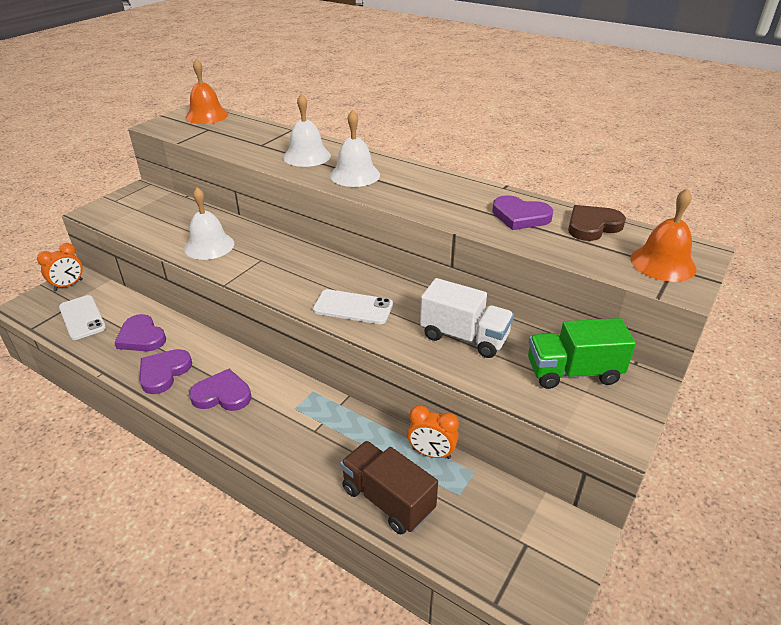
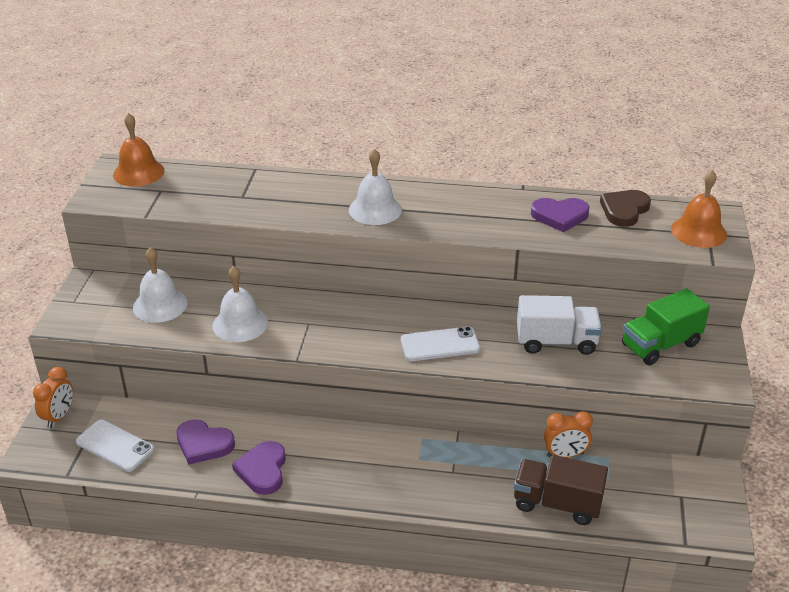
camera: 25 degrees left, 0 degrees up
(222, 394) = (340, 470): purple heart -> none
(307, 156) = (305, 199): white bell -> white bell (160, 305)

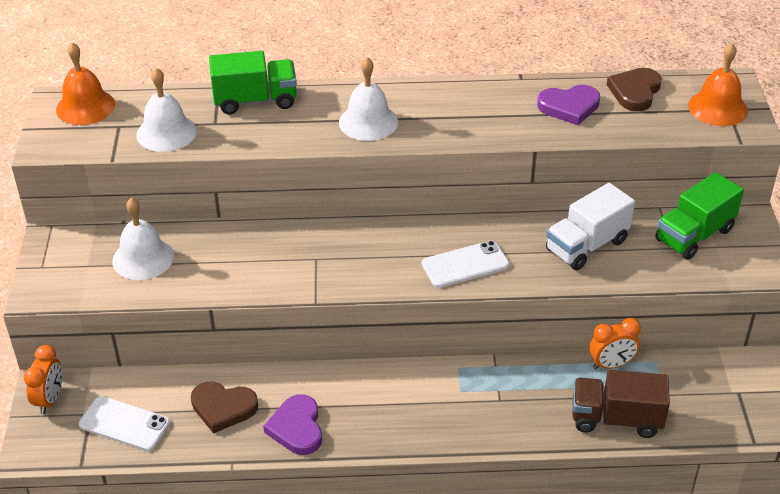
camera: 10 degrees left, 5 degrees up
(203, 444) = (223, 408): purple heart -> brown heart
(240, 324) = (240, 269): white bell -> white bell (166, 132)
(283, 182) = (255, 100): none -> green truck
(556, 342) = (586, 246): white truck -> white truck turned 150 degrees clockwise

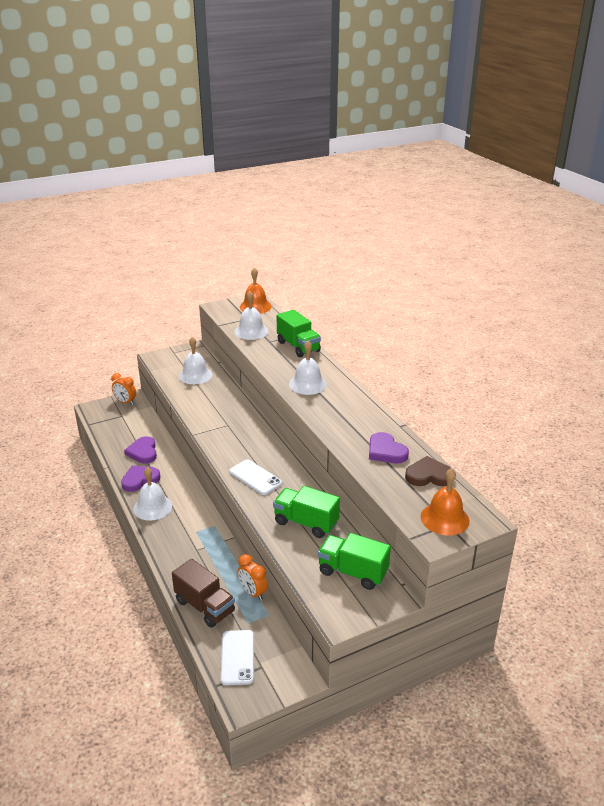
camera: 65 degrees right, 10 degrees down
(50, 399) = (125, 402): orange clock -> orange clock turned 45 degrees clockwise
(124, 424) = (119, 427): white phone -> white phone (237, 657)
(223, 408) = (143, 452): brown heart -> purple heart
(376, 427) = (152, 507): none -> white bell
(586, 246) = (306, 523): white truck -> green truck
(616, 419) = (205, 606): brown truck -> brown truck turned 150 degrees clockwise

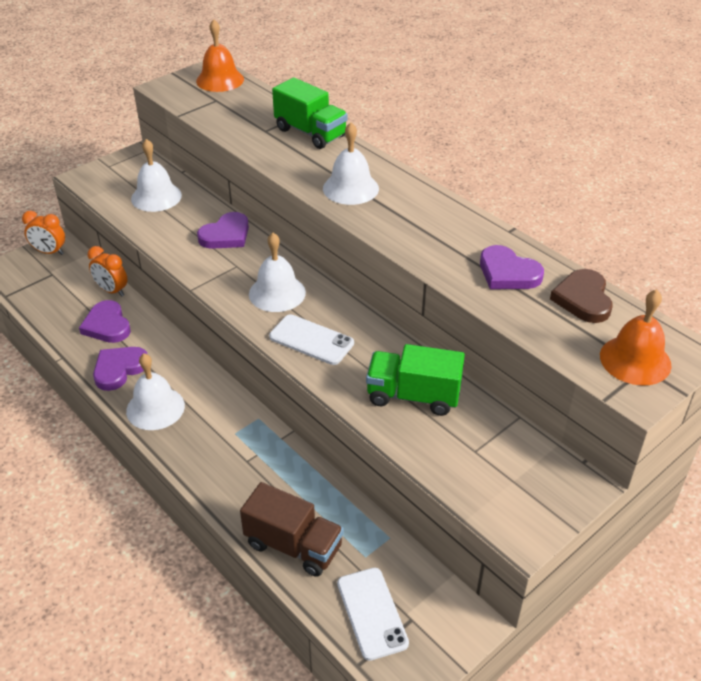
camera: 15 degrees left, 10 degrees up
(229, 405) = (226, 235): none -> purple heart
(251, 331) = (231, 119): white bell -> white bell (277, 293)
(253, 592) = (354, 509): orange clock -> orange clock (112, 290)
(352, 572) = (510, 458): green truck -> none
(429, 475) = (583, 299): brown heart -> brown heart turned 75 degrees counterclockwise

